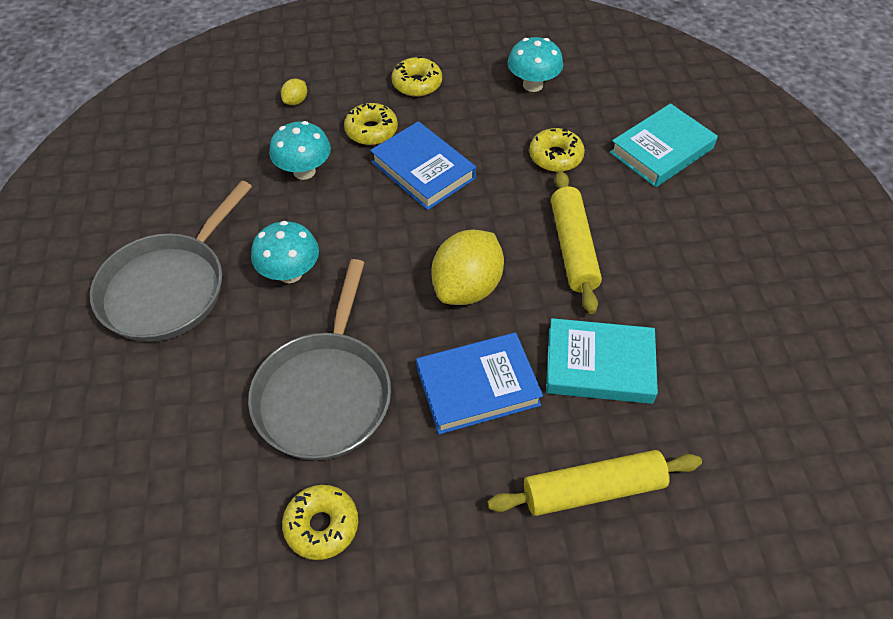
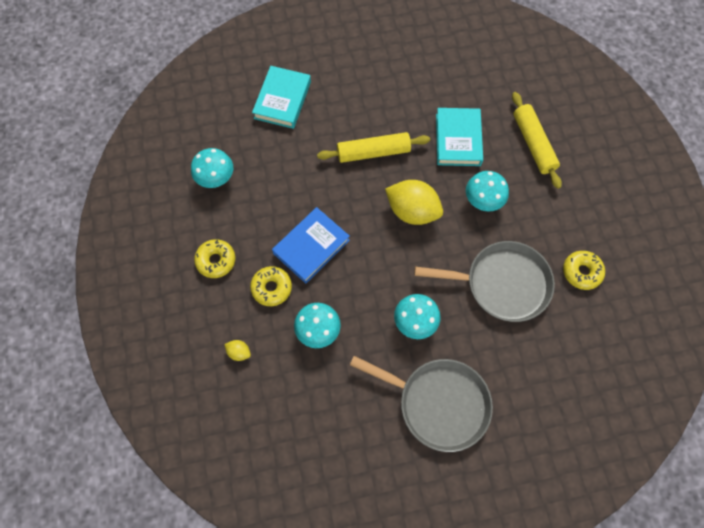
camera: 95 degrees left, 15 degrees up
(478, 387) = (482, 201): blue book -> turquoise mushroom
(555, 156) = (292, 162): yellow donut -> none
(661, 150) = (282, 100): turquoise book -> turquoise book turned 60 degrees clockwise

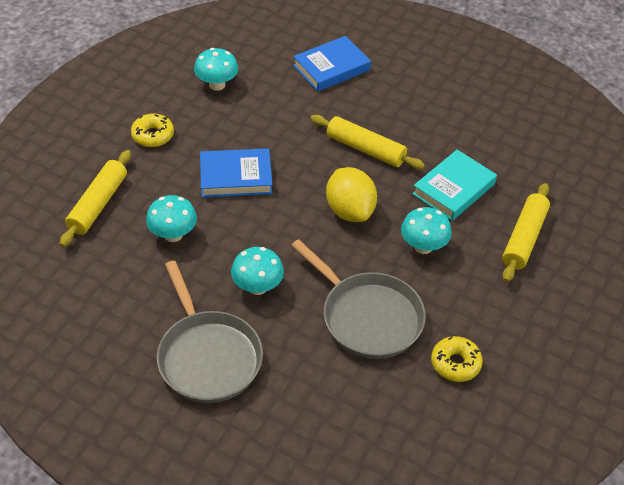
camera: 40 degrees right, 20 degrees down
(239, 352) = (98, 204): yellow lemon -> yellow rolling pin
(271, 288) = (172, 181): yellow donut -> none
(282, 100) = (331, 68): turquoise book -> blue book

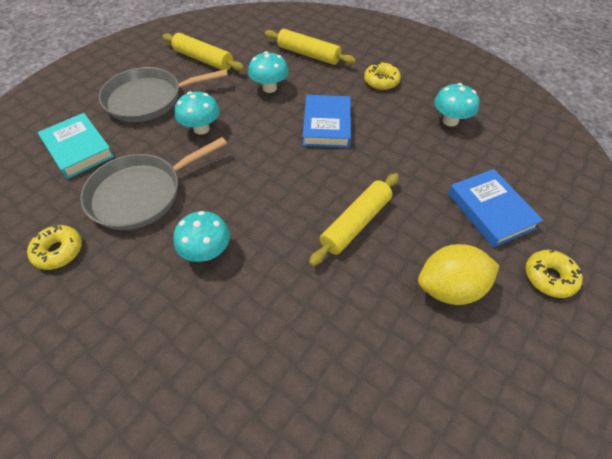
camera: 100 degrees right, 5 degrees up
(350, 211) = (270, 198): yellow lemon -> yellow lemon (449, 288)
(389, 44) = (549, 277): none -> yellow donut
(453, 189) = (283, 299): turquoise book -> turquoise book (78, 149)
(524, 238) = (186, 362): yellow rolling pin -> yellow rolling pin (203, 59)

